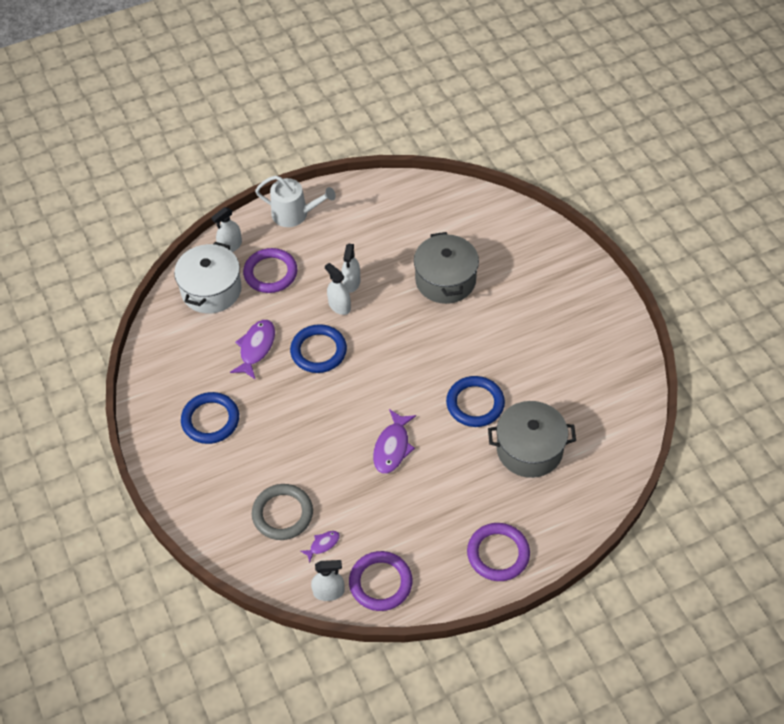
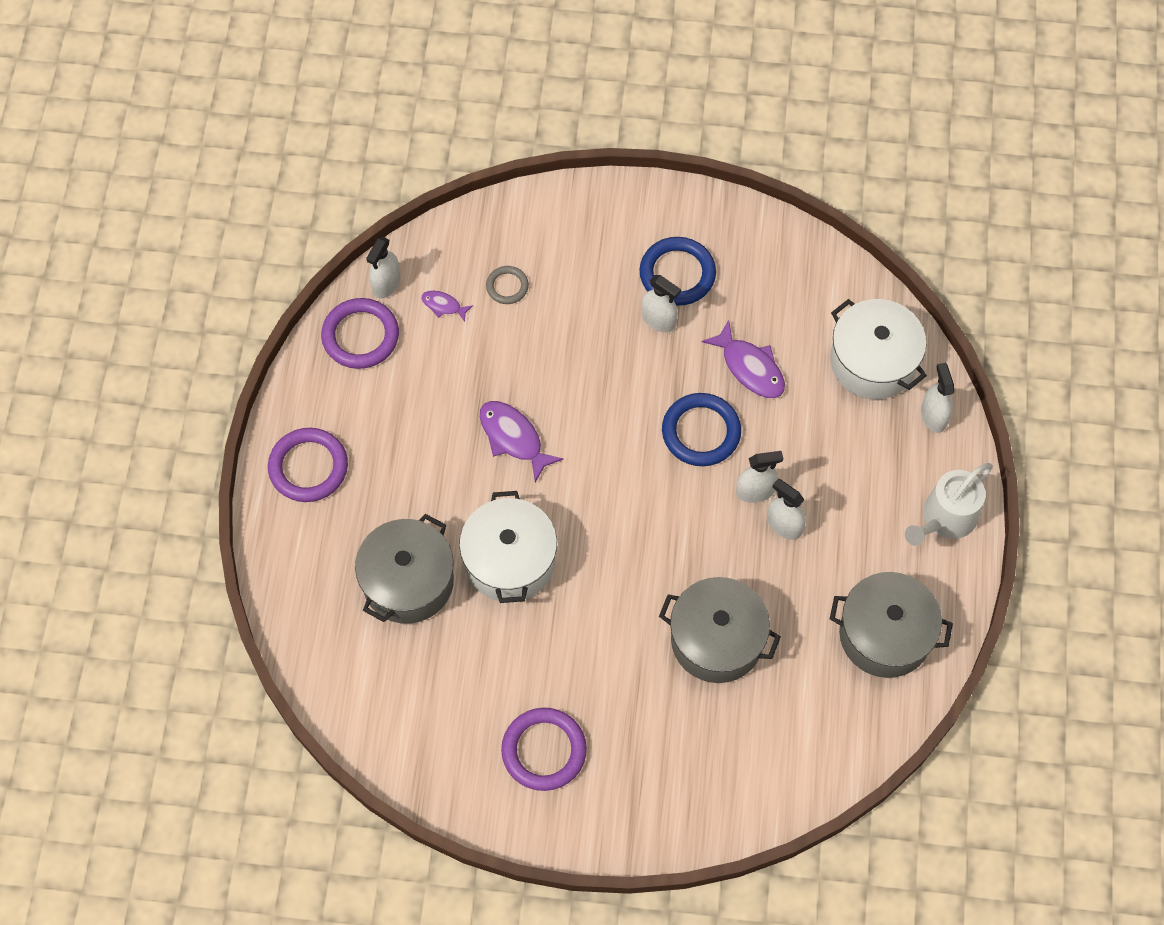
camera: 120 degrees right, 10 degrees up
(252, 413) = (658, 320): none -> white spray bottle
(270, 273) = (859, 440): purple ring -> purple ring (544, 750)
(282, 514) = (507, 286): grey ring -> grey ring, size x0.56
(323, 544) = (443, 305): purple fish -> purple fish turned 120 degrees clockwise
(385, 210) = (885, 634): none -> grey pot
(475, 404) = (510, 561): blue ring -> white pot

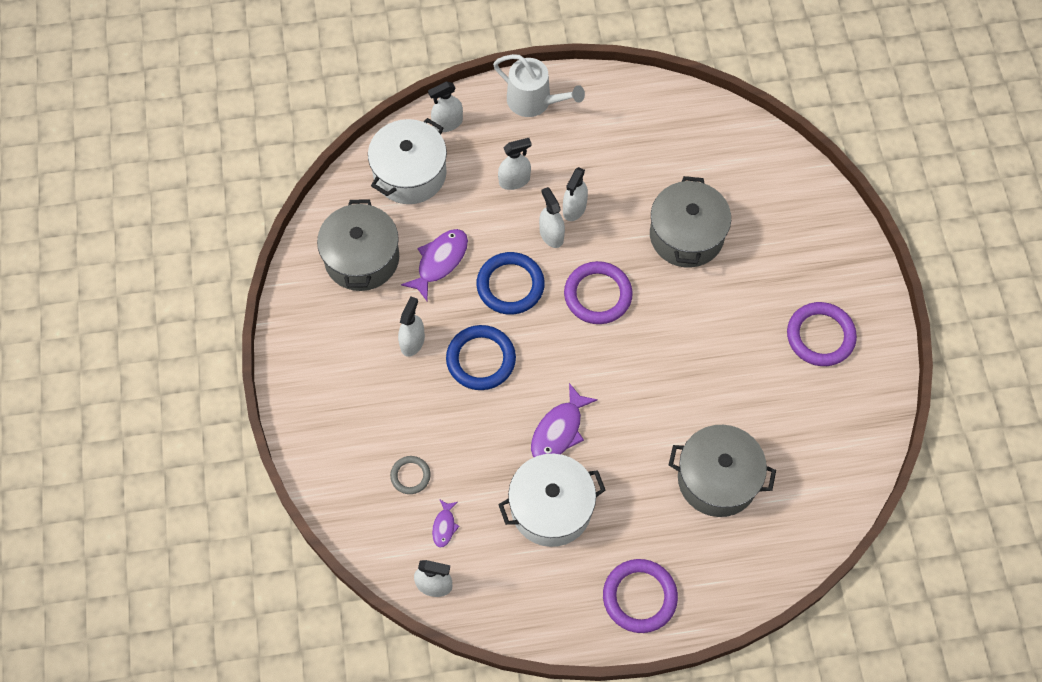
camera: 105 degrees left, 0 degrees up
(360, 336) = (495, 592): purple ring -> purple ring (597, 295)
(510, 561) = (672, 403): white pot -> white pot (551, 508)
(677, 274) = (363, 337): blue ring -> blue ring (481, 359)
(837, 469) = (514, 180): none -> white spray bottle
(885, 634) = (642, 124): grey pot -> grey pot (362, 258)

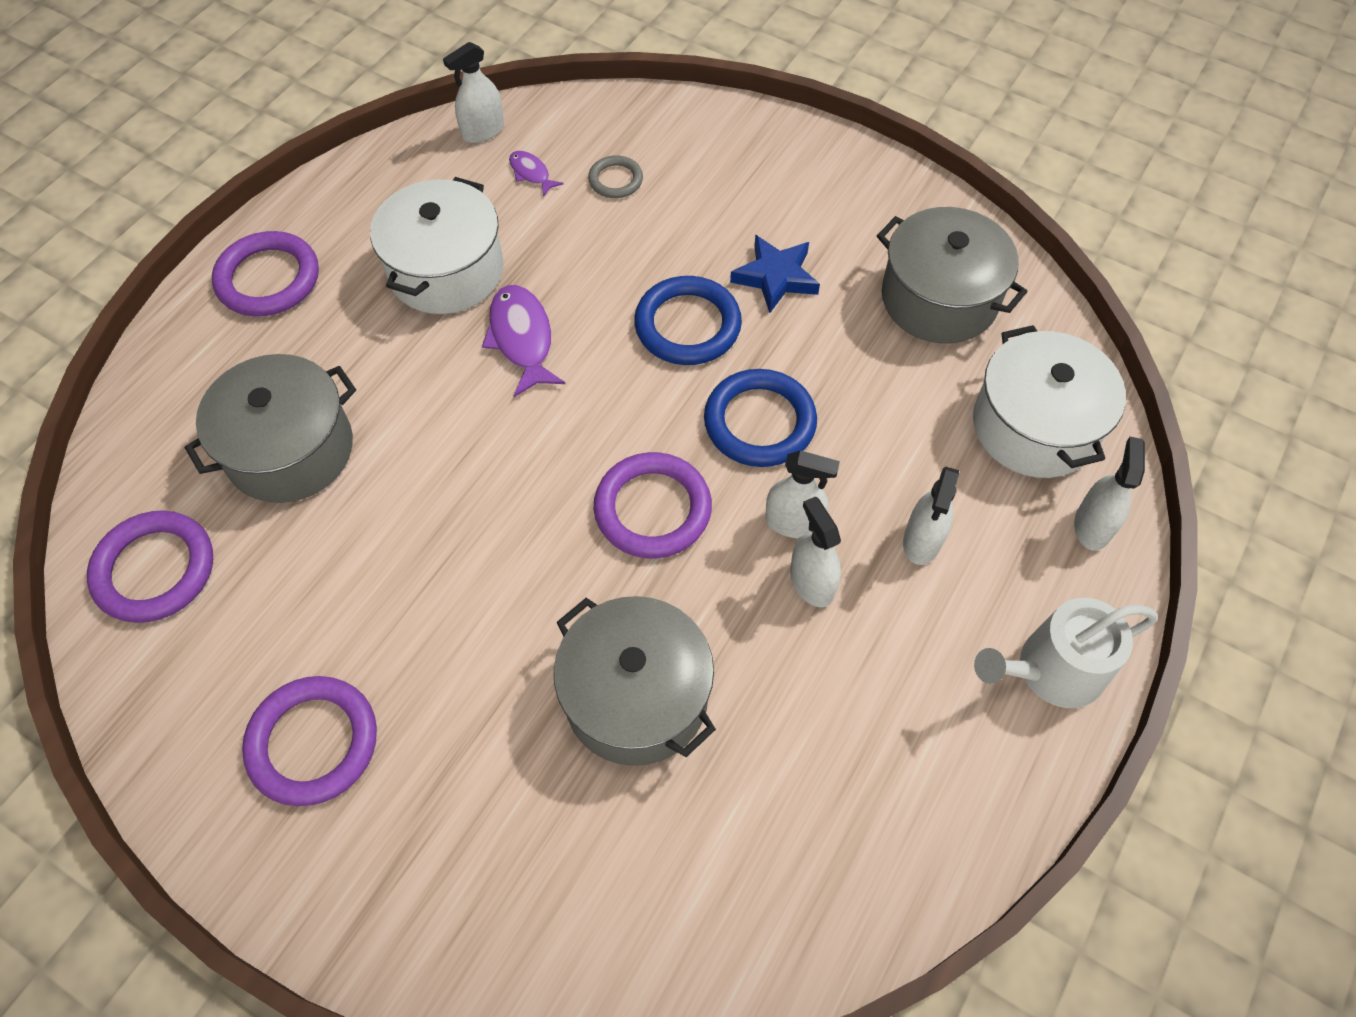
camera: 130 degrees right, 5 degrees down
(412, 342) = (775, 277): white spray bottle -> blue star
(440, 261) = (864, 372): purple fish -> none
(824, 476) = (155, 570): none -> purple ring

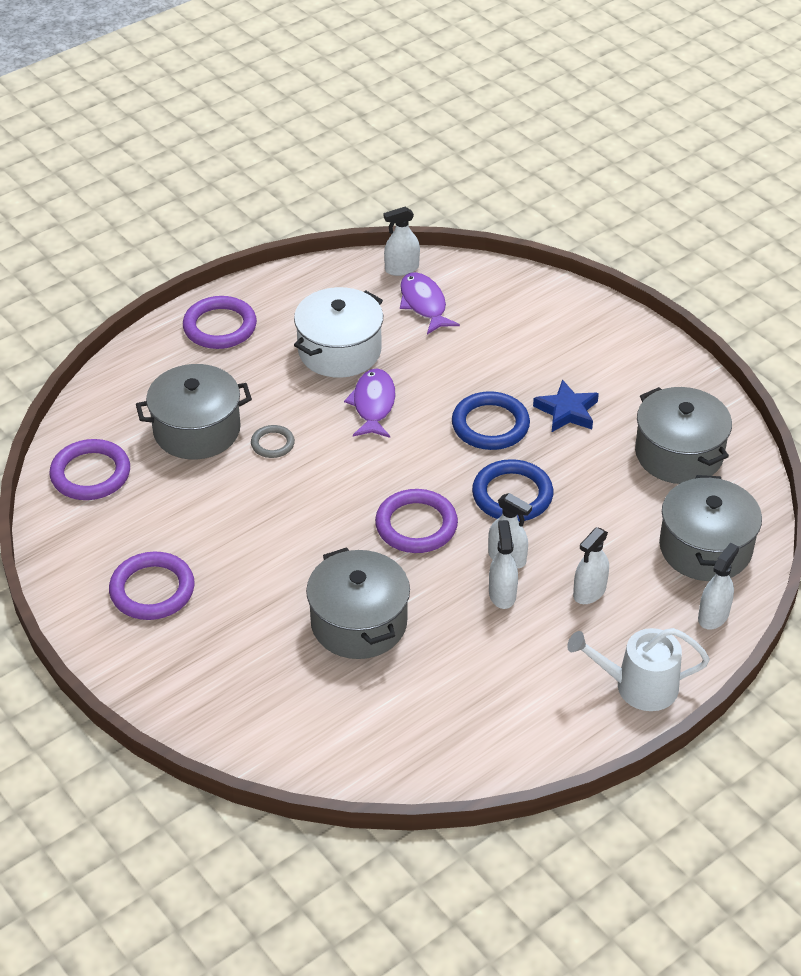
camera: 20 degrees right, 15 degrees down
(531, 173) = (424, 304): purple fish -> purple fish, size x1.83
(615, 180) = (482, 322): grey ring -> grey ring (272, 444)
(1034, 426) = (705, 548): white pot -> grey pot

